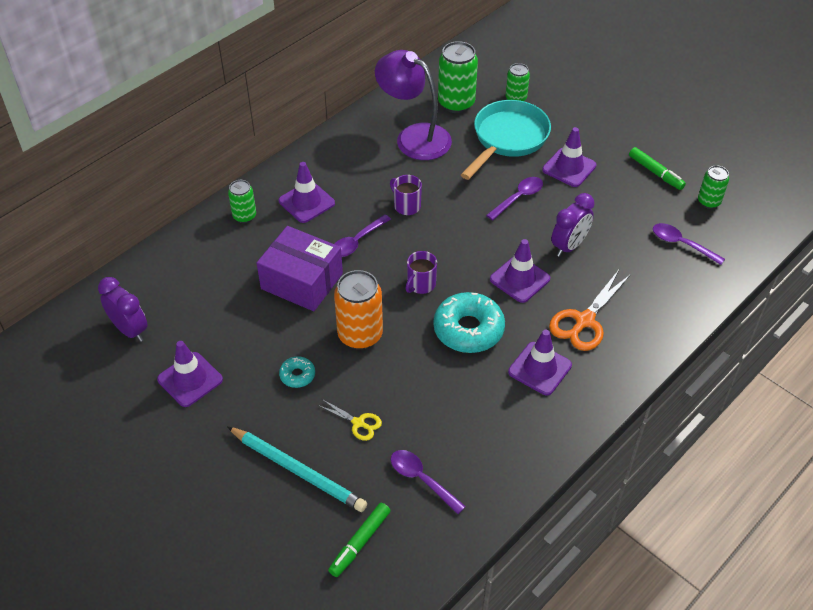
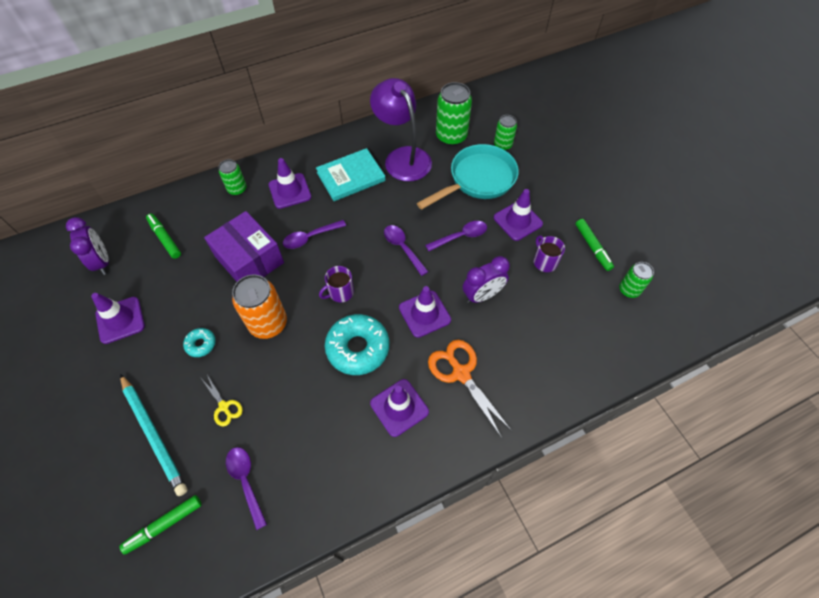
camera: 20 degrees right, 10 degrees up
(190, 287) = (165, 239): none -> green marker
(367, 170) = (351, 176): none -> turquoise book
(406, 206) = (365, 217): purple mug -> purple mug (544, 262)
(584, 321) = (461, 373): orange scissors -> orange scissors turned 90 degrees clockwise
(681, 244) = (584, 324): purple spoon -> purple spoon (402, 248)

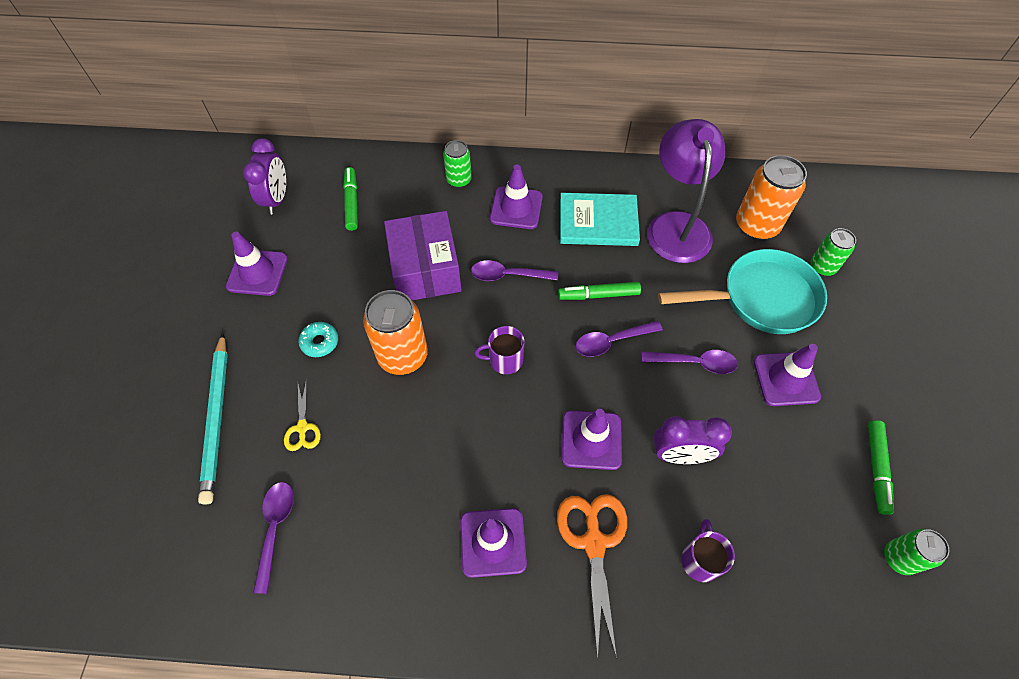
camera: 30 degrees right, 0 degrees up
(165, 525) = (170, 527): green marker -> green marker (599, 295)
(358, 348) = (486, 440): turquoise donut -> none
(402, 248) = (611, 341): purple spoon -> purple spoon turned 105 degrees counterclockwise
(451, 137) = (756, 226): green can -> orange can
(544, 262) = (793, 453): purple mug -> purple mug (700, 560)

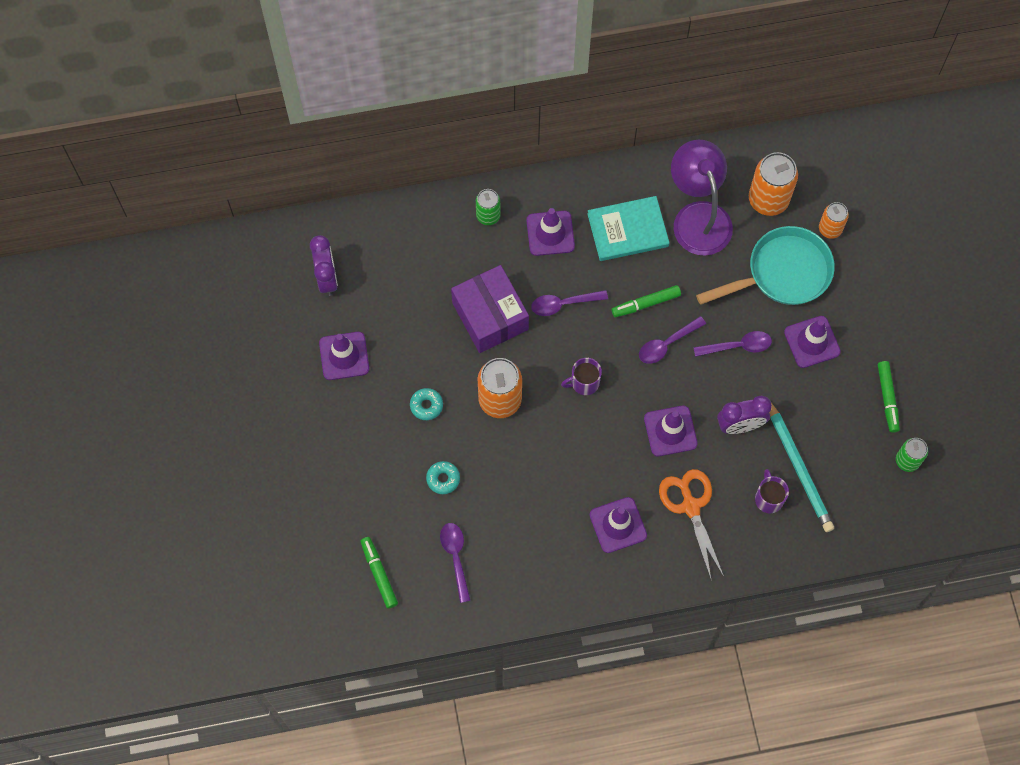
camera: 15 degrees left, 10 degrees up
(217, 418) = (371, 489): turquoise pencil -> turquoise pencil (798, 467)
(302, 428) = (443, 479): yellow scissors -> turquoise donut
(351, 203) = (398, 265): green marker -> green marker (379, 574)
(822, 267) = (830, 229): green can -> orange can

